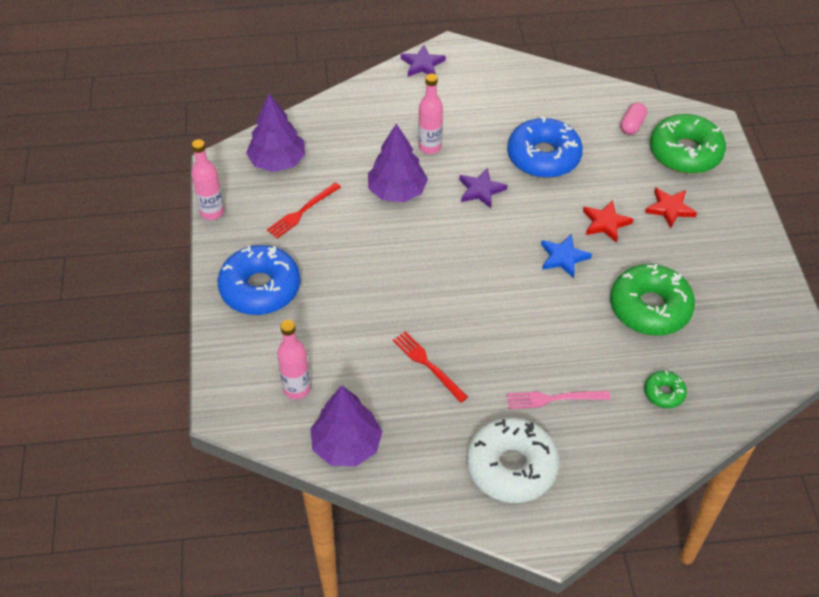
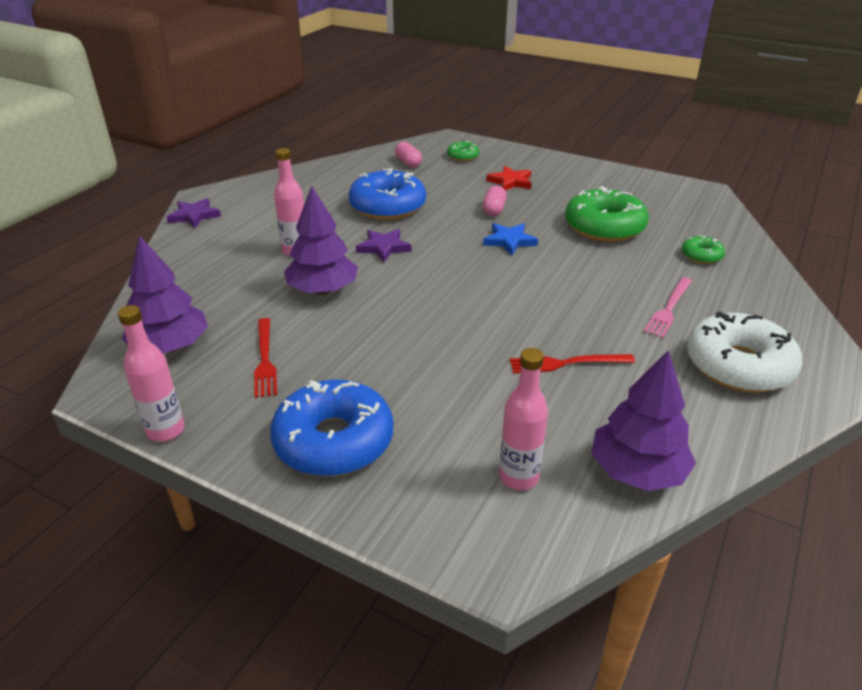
camera: 55 degrees left, 15 degrees down
(605, 223) = (494, 210): red star -> pink capsule
(685, 152) = (463, 156): green donut -> green donut, size x0.48

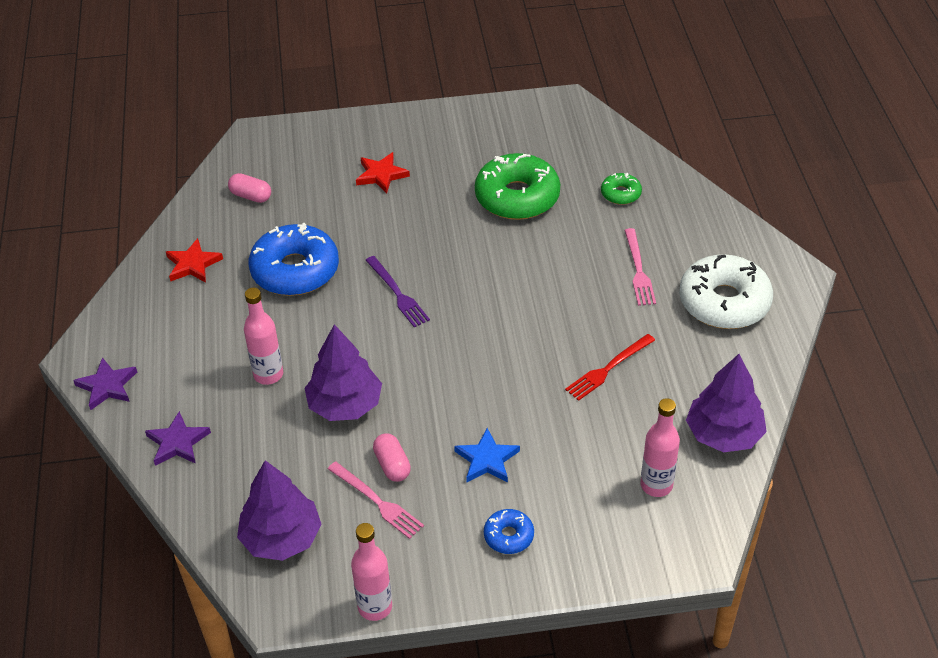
camera: 35 degrees left, 10 degrees up
(265, 359) = (377, 501): red fork -> pink fork
(328, 180) = (193, 264): none -> red star
(334, 441) = (508, 536): blue donut -> blue donut, size x0.48
(383, 247) = (347, 326): purple star -> purple star (178, 442)
(443, 245) = (397, 293): none -> purple fork
(463, 156) = (298, 158): green donut -> none
(494, 210) = (401, 223): pink capsule -> pink capsule (392, 465)
(509, 241) = (451, 258): blue star -> blue star (487, 459)

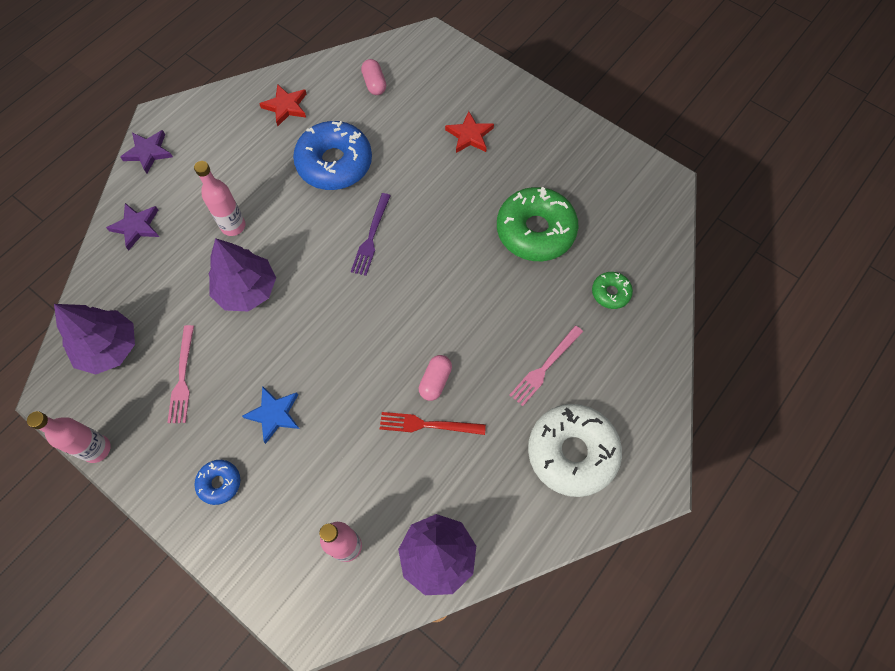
camera: 45 degrees right, 20 degrees up
(392, 465) = (220, 360): pink capsule -> pink capsule (435, 381)

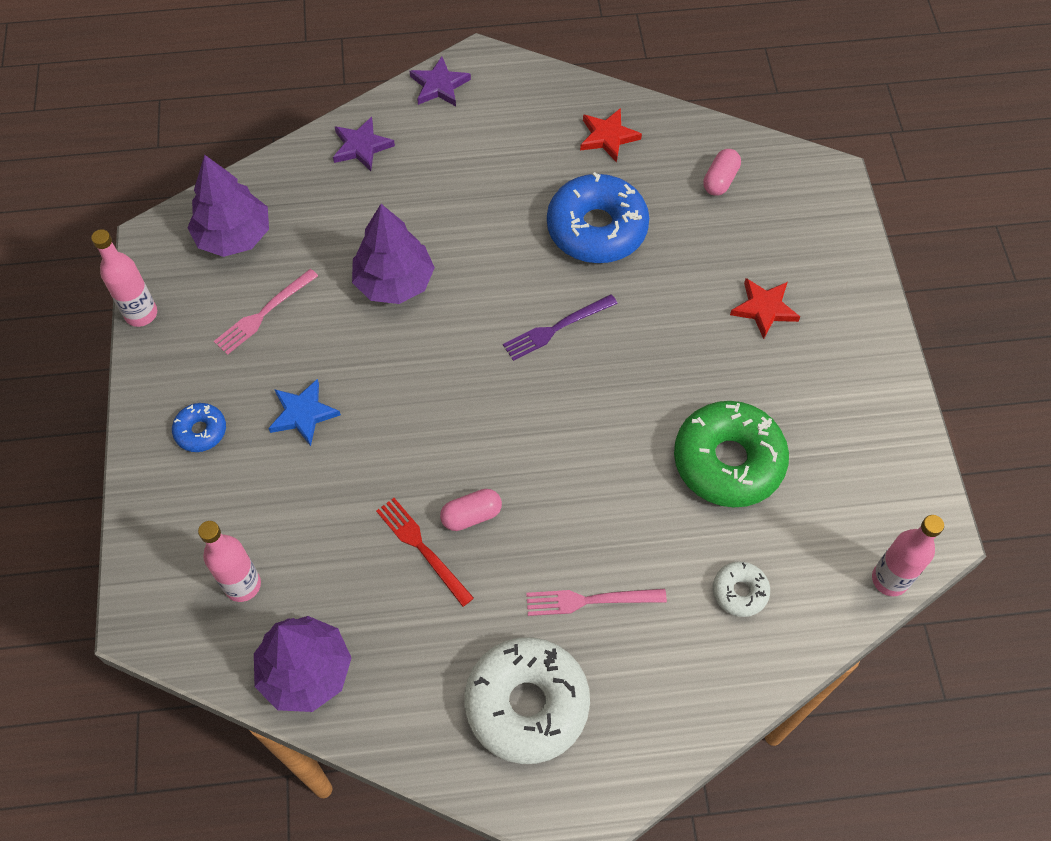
camera: 45 degrees right, 5 degrees down
(233, 226) = (442, 213): pink bottle -> pink bottle (889, 579)
(610, 293) = (739, 592): green donut -> white donut

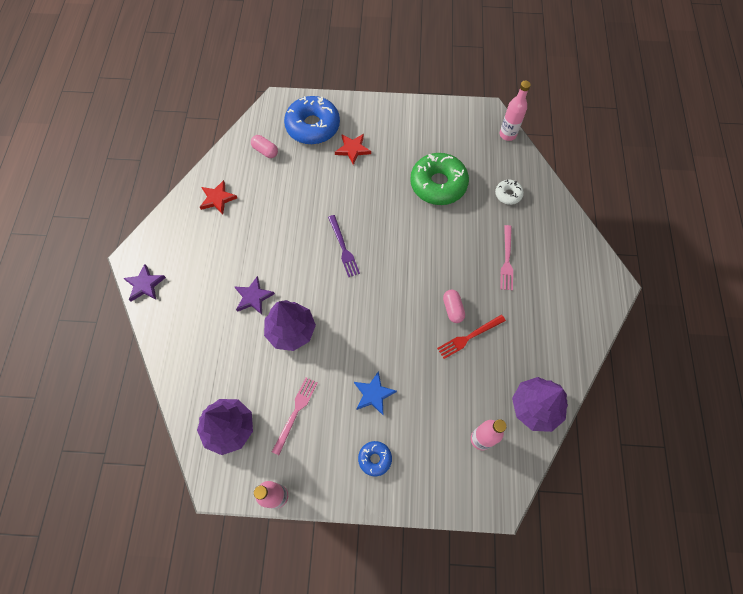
camera: 80 degrees left, 5 degrees up
(264, 313) = (295, 412): pink fork -> pink fork turned 120 degrees counterclockwise
(361, 147) = (179, 338): purple star -> purple star (253, 297)
(527, 704) = (559, 298): white donut -> none
(596, 229) = (281, 216): blue donut -> blue donut (313, 126)

